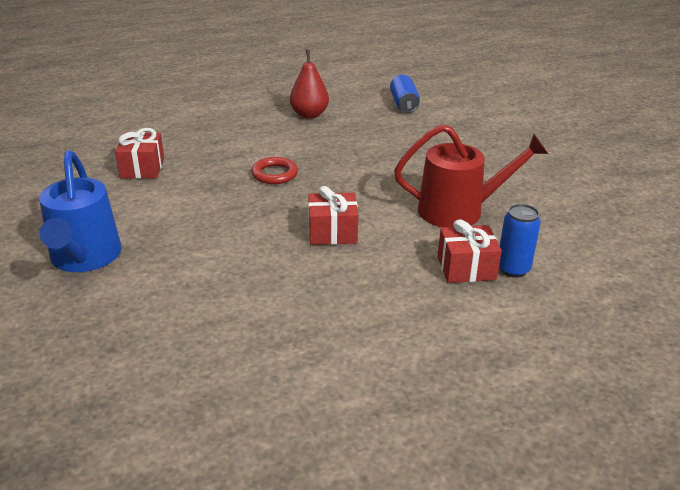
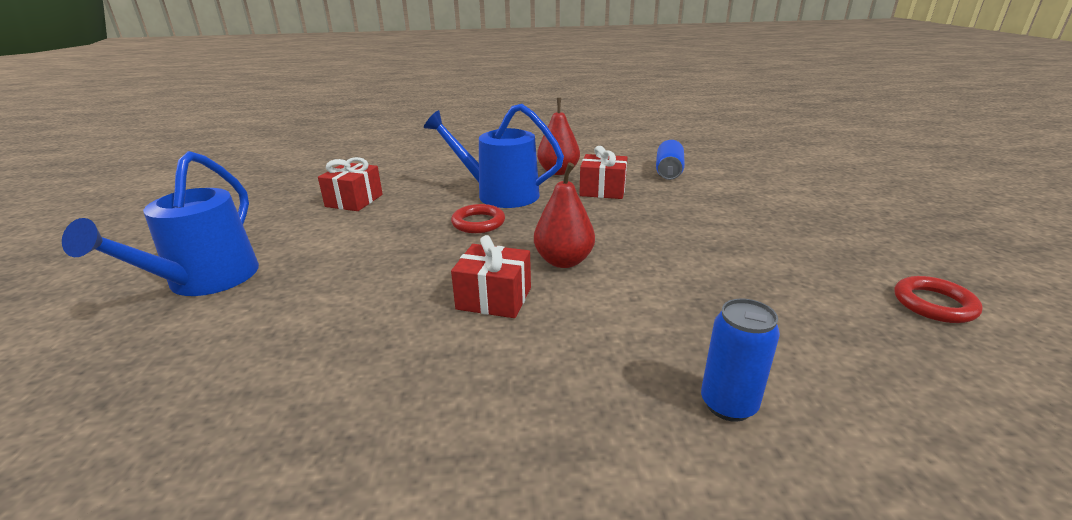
camera: 20 degrees right, 5 degrees down
(273, 144) = (500, 194): none -> blue watering can
(365, 196) = (563, 261): none -> red pear
(459, 210) = (679, 297): red watering can -> none
(466, 268) = (651, 386): red gift -> red gift (602, 190)
(612, 189) = (934, 304): none -> red ring

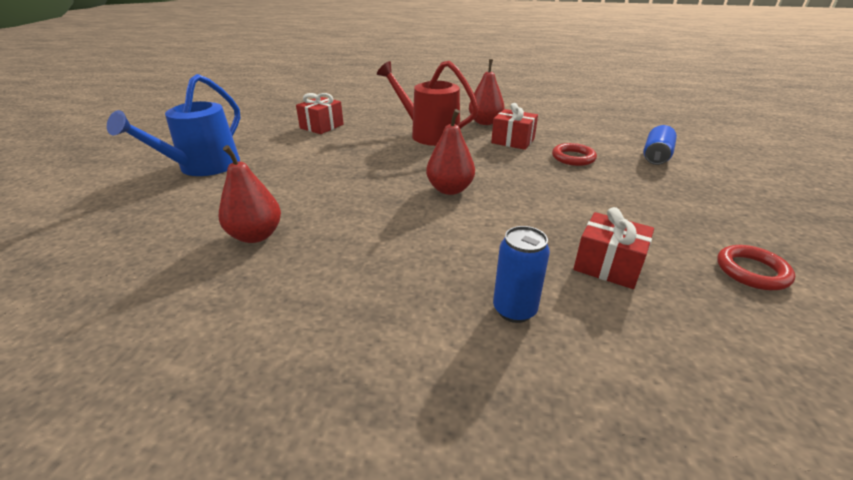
camera: 15 degrees right, 5 degrees up
(336, 369) = (256, 235): none -> red pear
(478, 223) = (401, 153): red ring -> red ring (573, 158)
(494, 298) = (383, 208): red gift -> red gift (608, 265)
(500, 194) = (429, 134): blue watering can -> red watering can
(668, 172) = (578, 132): blue can -> blue can (656, 156)

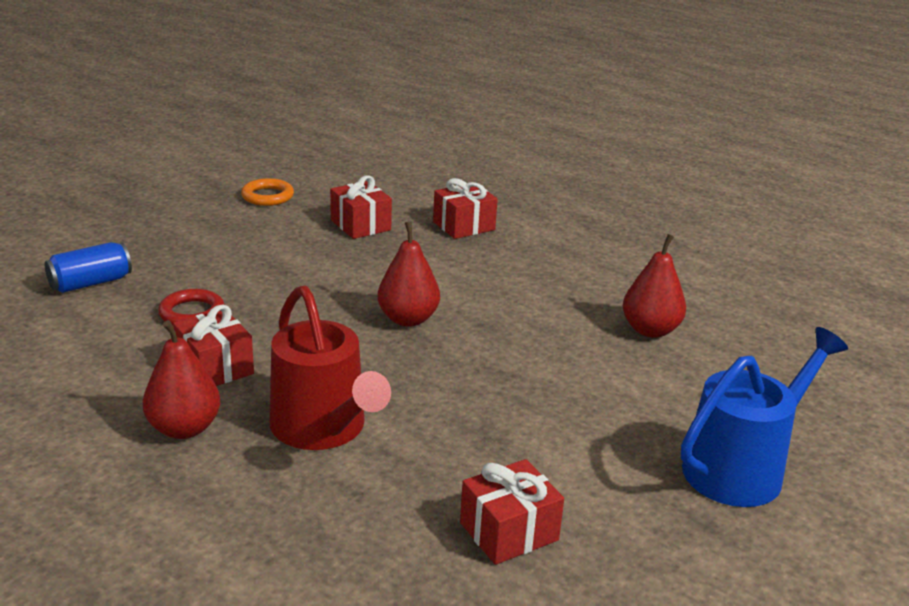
camera: 155 degrees left, 5 degrees down
(514, 310) = (464, 226): blue can -> red gift
(752, 271) = (267, 196): red ring -> orange ring

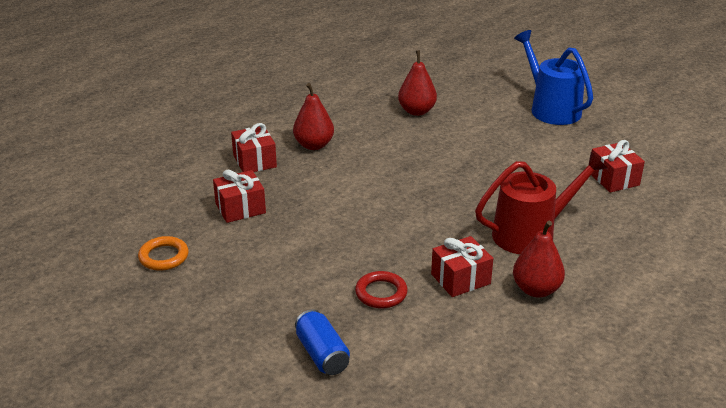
camera: 80 degrees left, 5 degrees up
(408, 319) = (397, 195): red pear -> red pear (314, 145)

